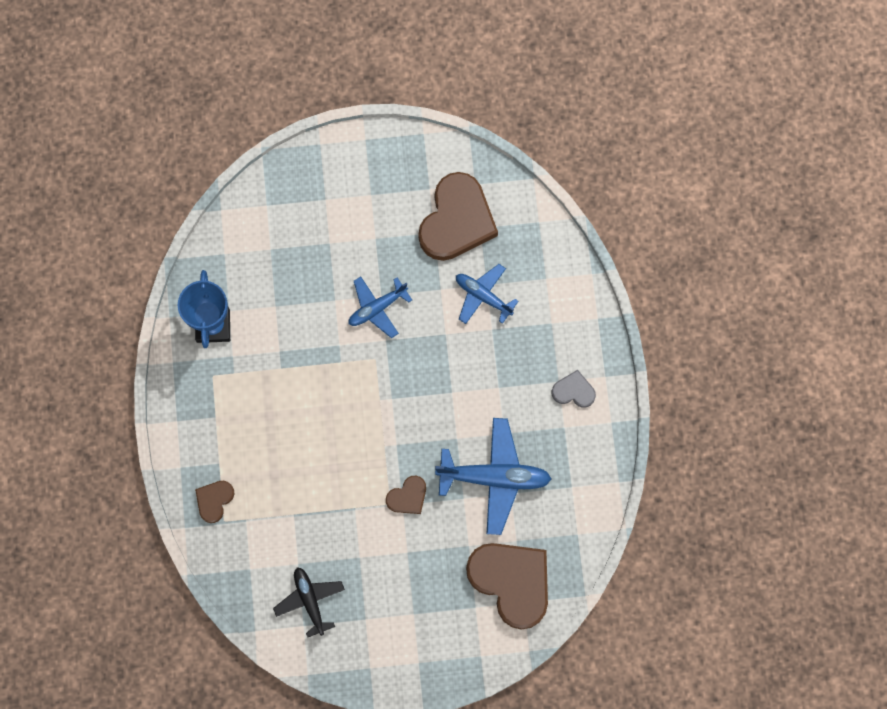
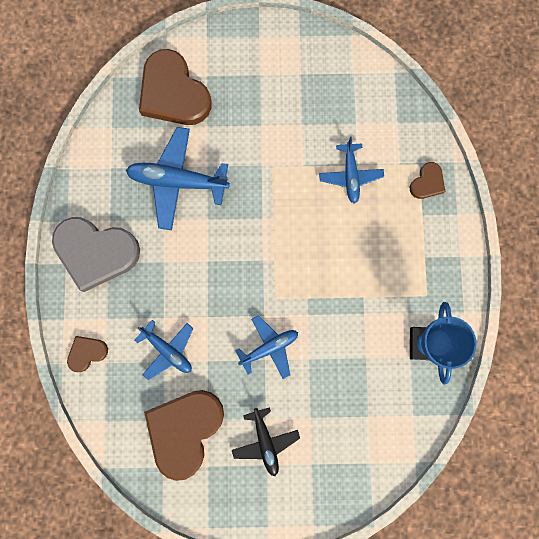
camera: 175 degrees left, 5 degrees up
(301, 501) = (350, 175): none -> blue plane
(310, 601) = (347, 92): black plane -> black plane (265, 441)
(408, 497) = (256, 171): brown heart -> brown heart (87, 353)
(573, 391) = (96, 252): grey heart -> grey heart, size x2.12

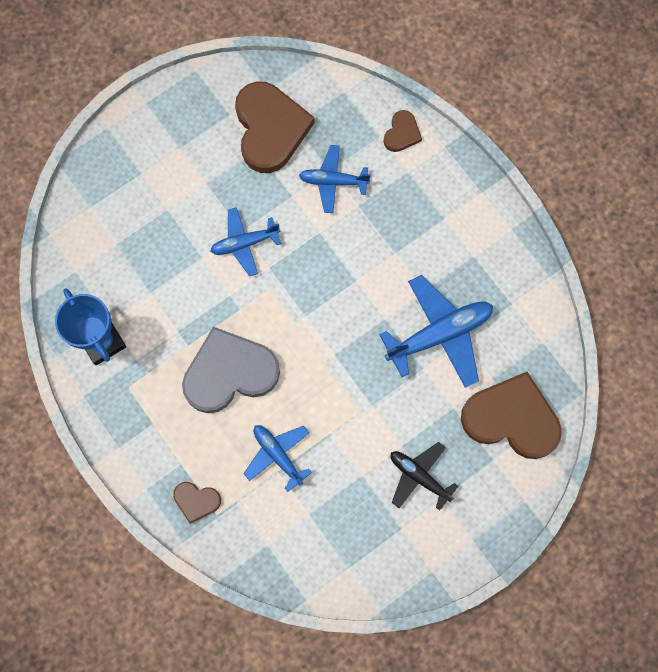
camera: 145 degrees right, 5 degrees down
(96, 252) = (462, 220): grey heart -> grey heart (229, 372)
(265, 441) = (193, 165): black plane -> black plane (419, 476)
(269, 347) = (244, 243): blue plane -> blue plane turned 45 degrees clockwise
(427, 182) = (196, 501): brown heart -> brown heart turned 75 degrees counterclockwise

